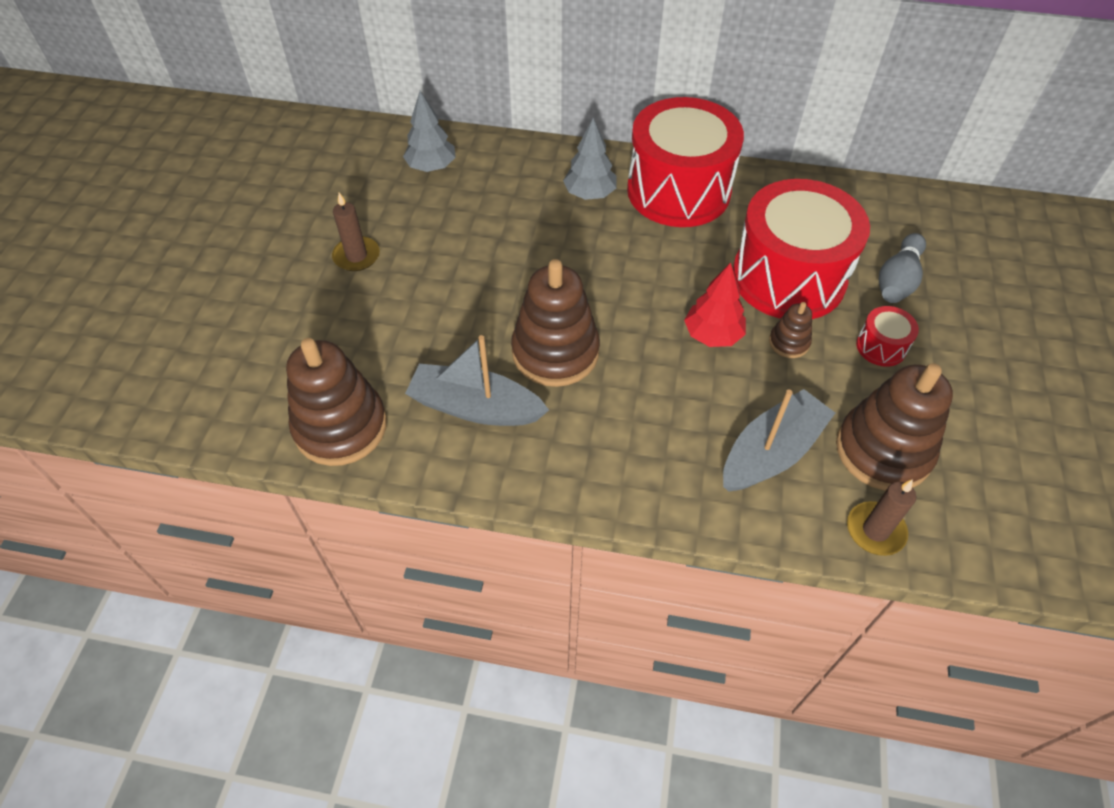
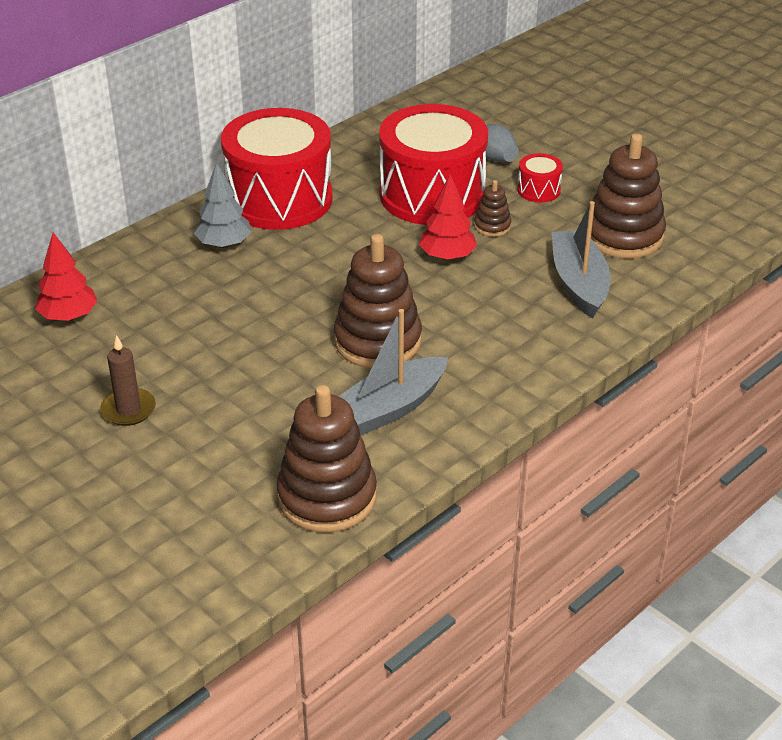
camera: 55 degrees left, 15 degrees down
(431, 167) = (68, 316): grey tree -> red tree
(875, 530) = (680, 272): brown candle -> none

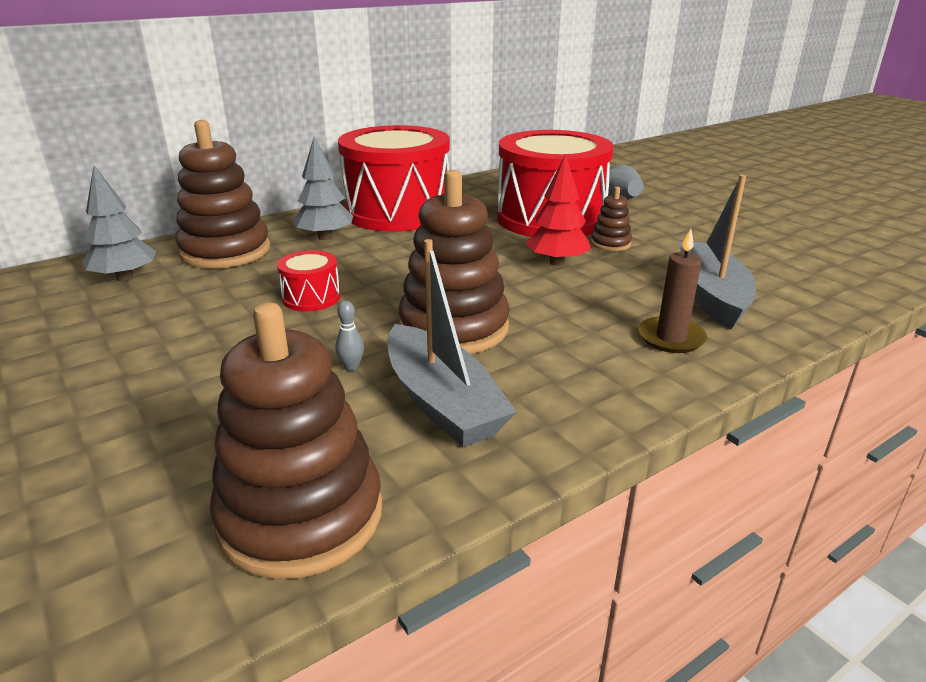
camera: 10 degrees right, 10 degrees down
(68, 316) = (125, 278): red tree -> grey tree
(128, 409) = (110, 368): brown candle -> brown candle (671, 338)
(312, 387) = (351, 367): none -> grey bowling pin
(388, 409) = (442, 402): grey boat -> grey boat turned 90 degrees counterclockwise
(538, 190) = (662, 222): red drum -> red drum (311, 298)
(623, 236) = (761, 261): brown stacking toy -> brown stacking toy (225, 251)

